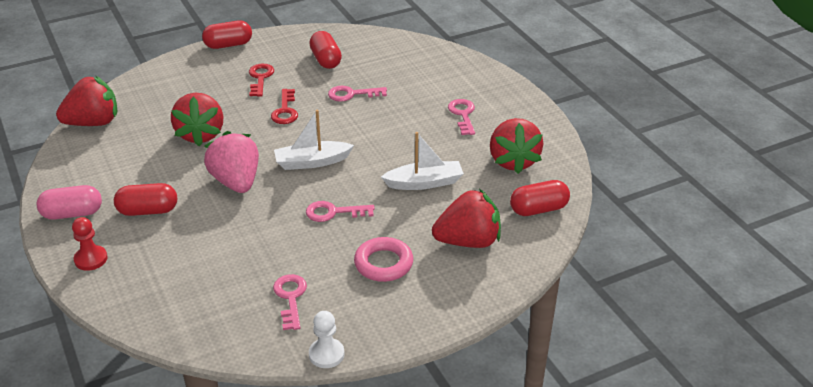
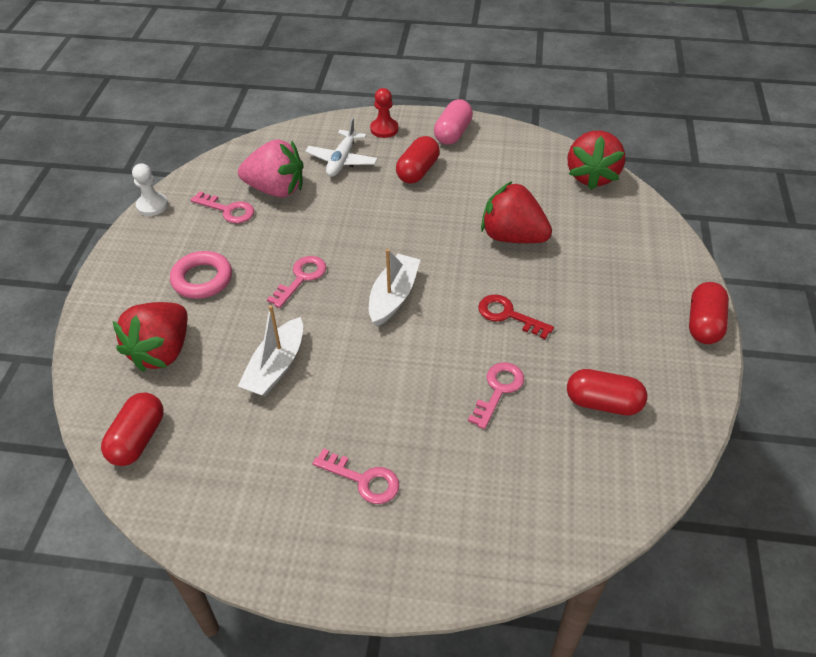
camera: 125 degrees right, 10 degrees up
(162, 263) = (342, 160): none -> white plane
(236, 182) = (410, 233): pink strawberry -> pink strawberry (276, 189)
(260, 78) = (597, 322): red key -> none
(513, 161) = (231, 472): red strawberry -> none

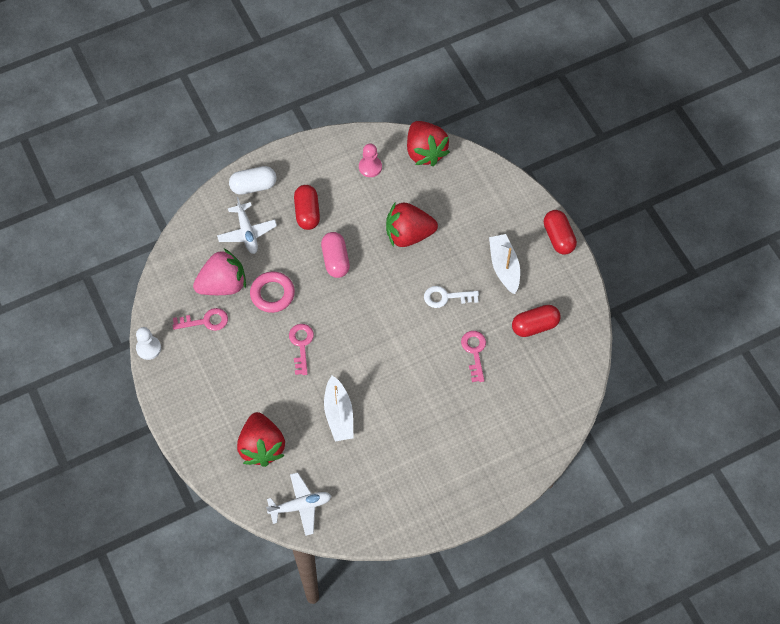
camera: 35 degrees left, 15 degrees up
(138, 439) = (300, 506): red capsule -> white plane
(202, 279) = (238, 383): pink ring -> pink ring (272, 294)
(363, 480) = (442, 450): pink key -> none
(384, 129) = (253, 186): red pawn -> white capsule
(393, 296) = (369, 324): white boat -> white boat (504, 267)
(453, 133) = (305, 163): pink capsule -> pink capsule (335, 260)
(508, 315) = (446, 297): red key -> white key
(519, 163) = (370, 167): none -> pink pawn

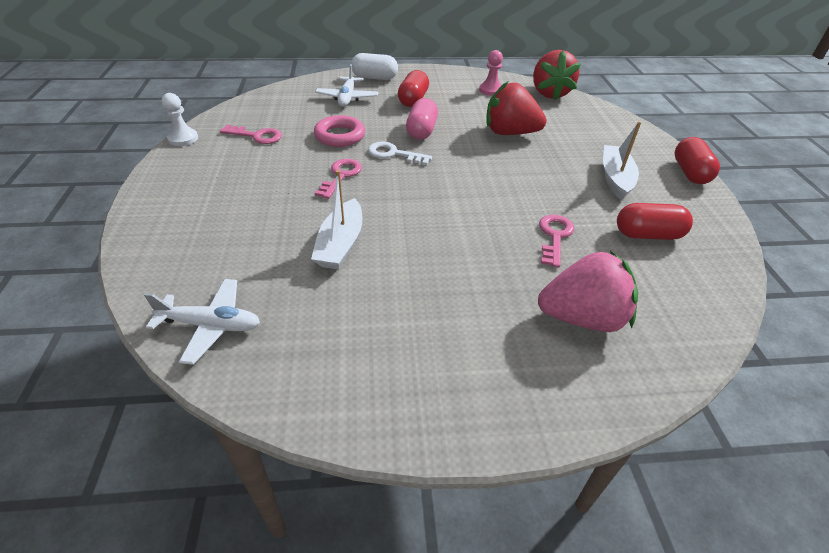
camera: 20 degrees right, 20 degrees down
(223, 285) = (296, 119): pink strawberry -> pink strawberry (582, 318)
(262, 447) = (219, 245): red strawberry -> none
(446, 297) = (534, 183): white key -> white key (394, 154)

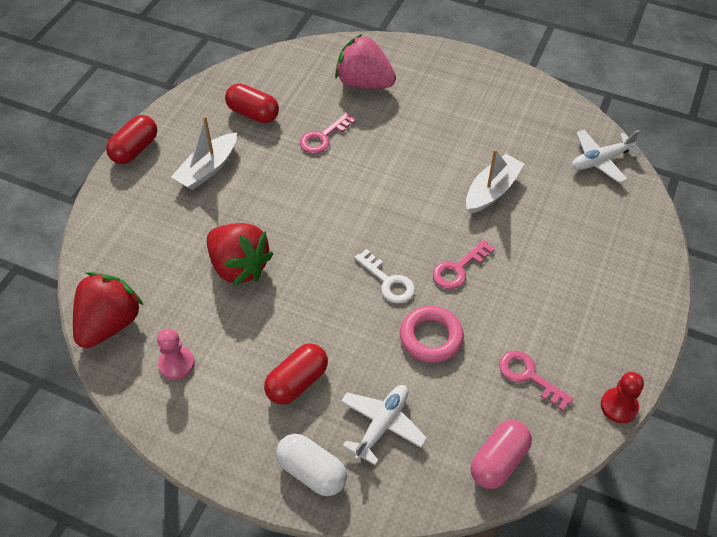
camera: 150 degrees left, 10 degrees up
(183, 138) = (619, 406): white pawn -> red pawn
(211, 325) = (600, 160): white plane -> white plane turned 60 degrees counterclockwise
(421, 131) = (332, 309): pink capsule -> pink capsule (498, 461)

